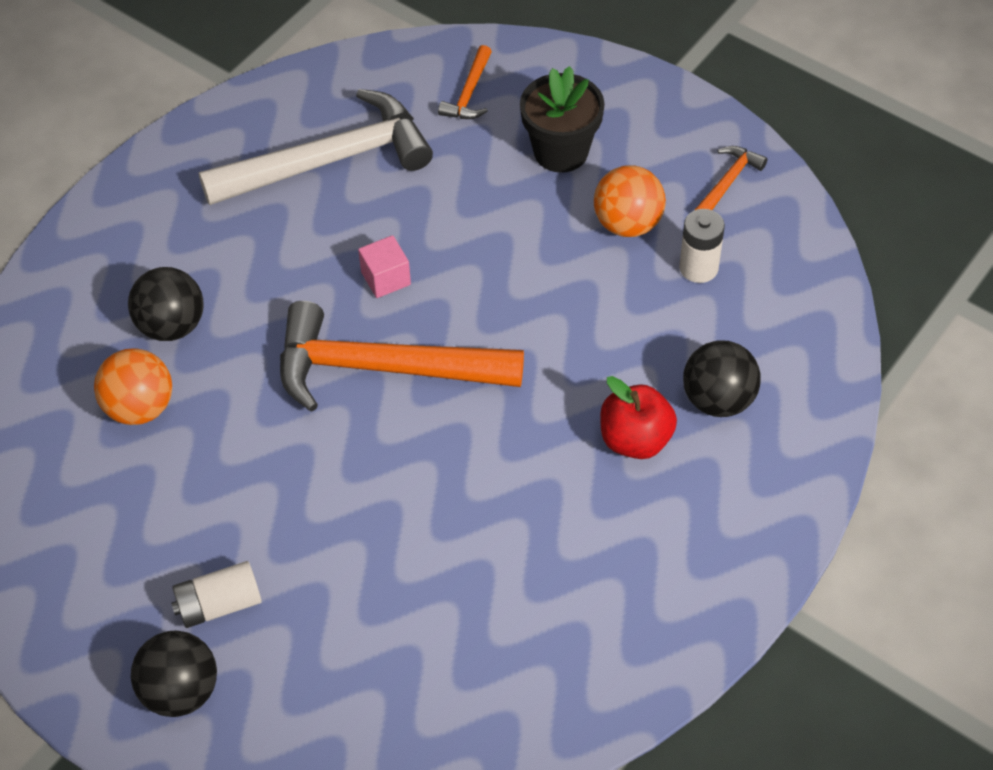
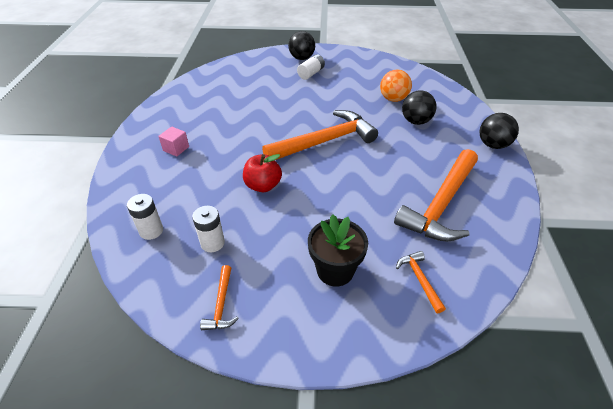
camera: 145 degrees right, 10 degrees down
(328, 161) = (441, 204): white hammer -> orange hammer
(386, 278) = (358, 170): pink cube -> pink cube (176, 149)
(627, 224) = (266, 247): orange ball -> none
(635, 439) = (202, 161): red apple -> red apple (263, 185)
(718, 400) = (172, 189): black ball -> black ball (492, 145)
(780, 333) = (151, 231): none -> white battery

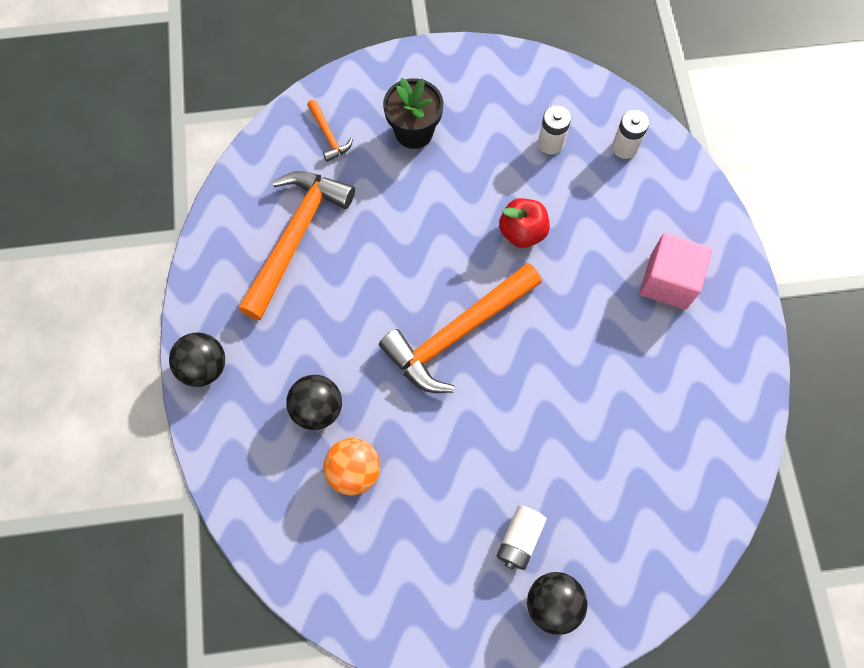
camera: 170 degrees right, 25 degrees up
(176, 149) = (668, 281): pink cube -> pink cube, size x1.79
(221, 304) = (515, 83): orange hammer -> none

